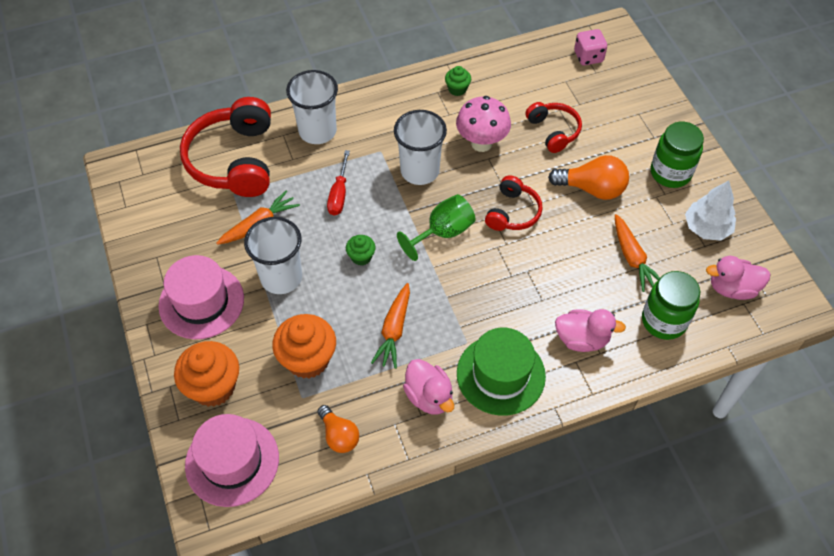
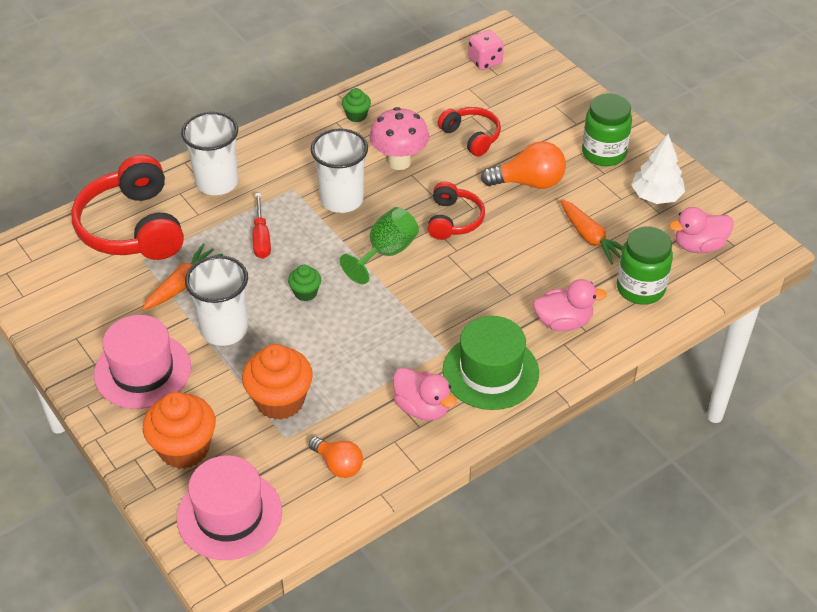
camera: 15 degrees left, 10 degrees down
(394, 330) = (364, 354): orange carrot -> none

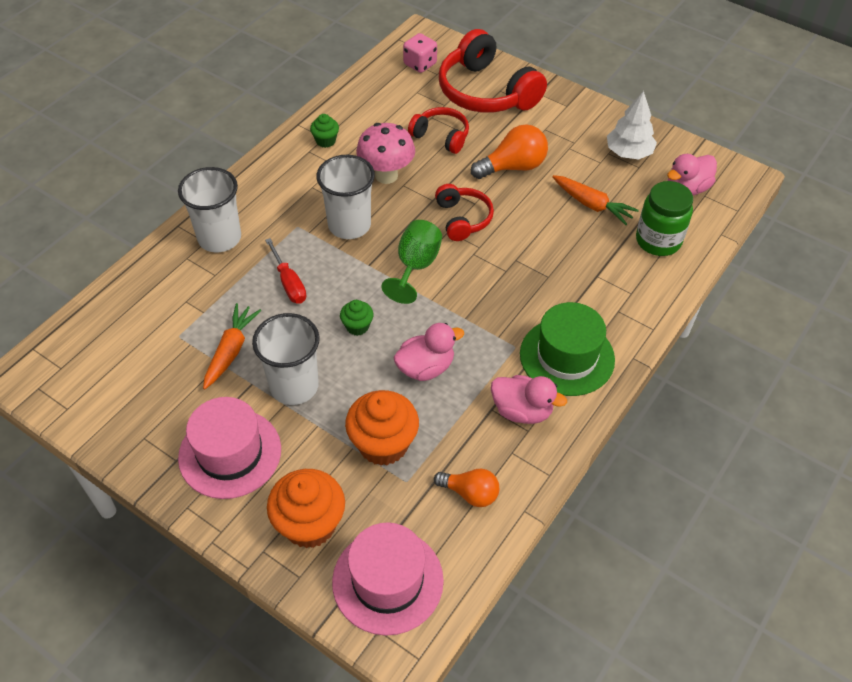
camera: 20 degrees left, 5 degrees up
(133, 227) = (154, 305): red headphones -> red headphones (486, 92)
(563, 322) = (608, 290): pink duck -> pink duck (425, 367)
(603, 153) = (565, 124): green jar -> none

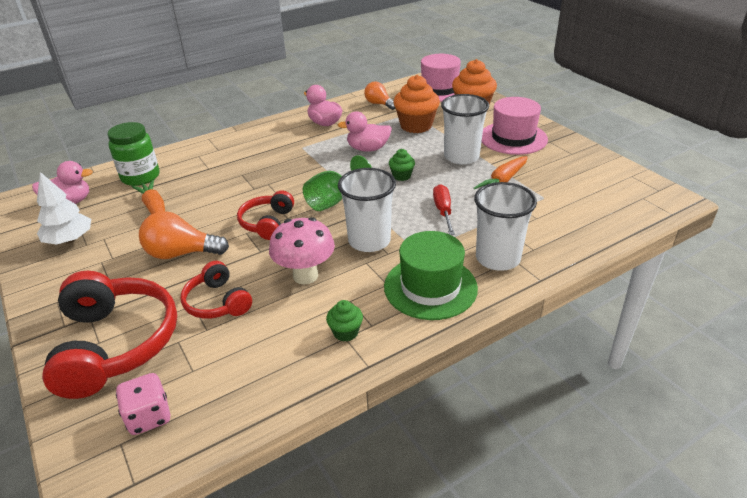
camera: 155 degrees left, 15 degrees down
(567, 357) = (275, 137): green hat -> green hat (430, 287)

